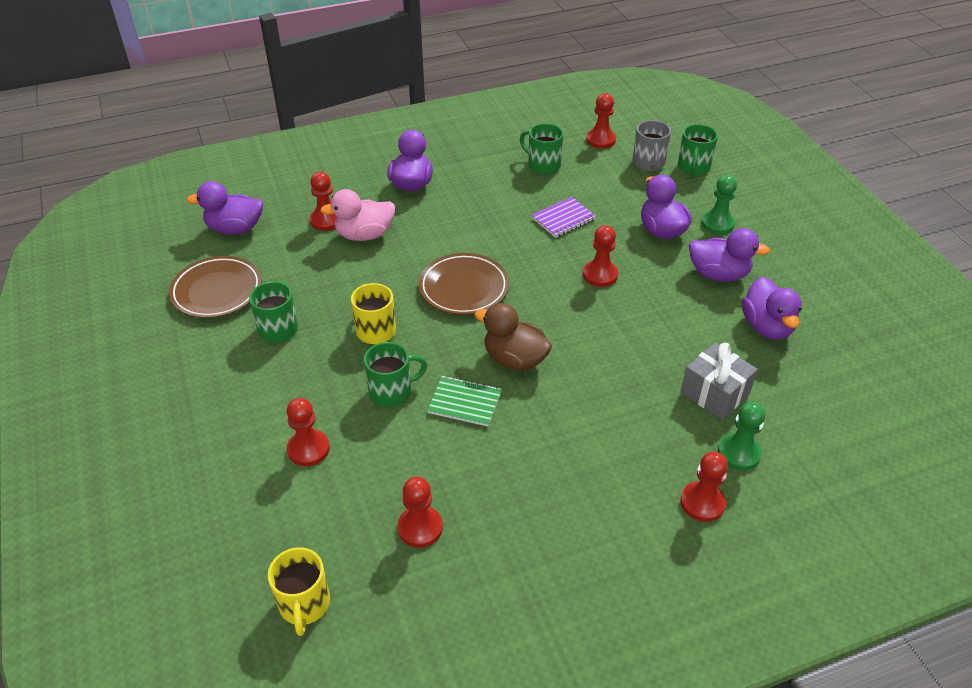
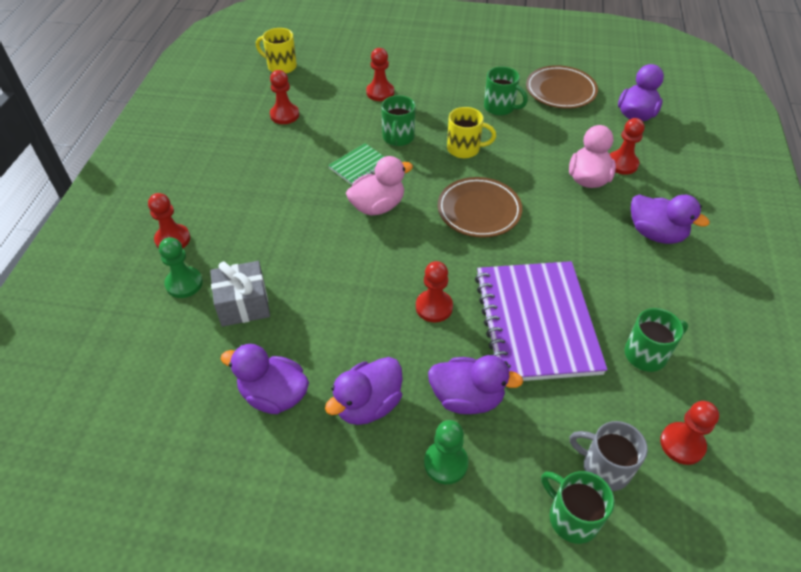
camera: 120 degrees right, 5 degrees up
(514, 359) = (377, 206): brown duck -> pink duck
(563, 219) = (536, 322): purple notebook -> purple notebook, size x2.24

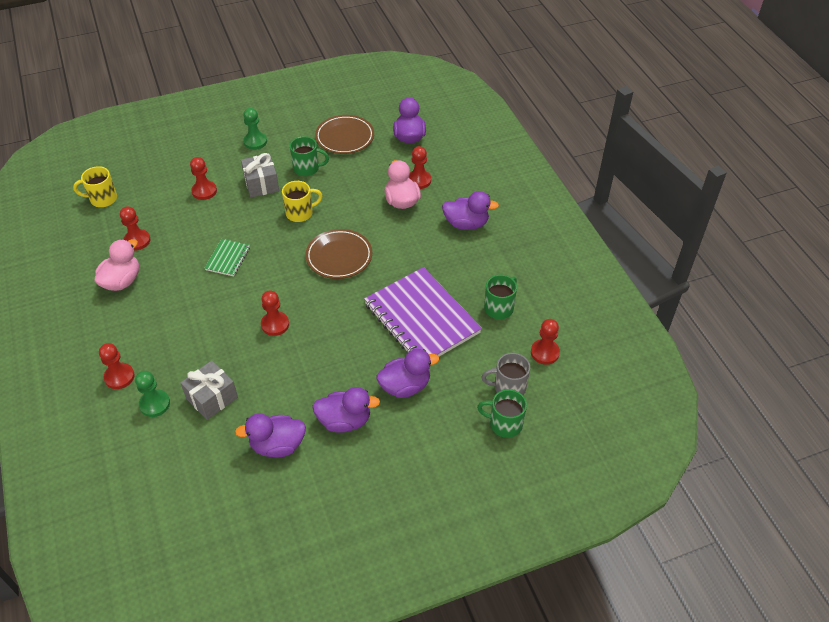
camera: 30 degrees left, 0 degrees up
(368, 405) = (345, 421): purple duck -> purple duck turned 105 degrees counterclockwise
(377, 206) = (263, 284): pink duck -> pink duck (122, 281)
(398, 138) = (243, 224): green mug -> none
(434, 307) = (349, 338): red pawn -> red pawn (275, 324)
(442, 106) = (261, 184): none -> grey gift
(446, 463) = (415, 431): green pawn -> green pawn (255, 142)

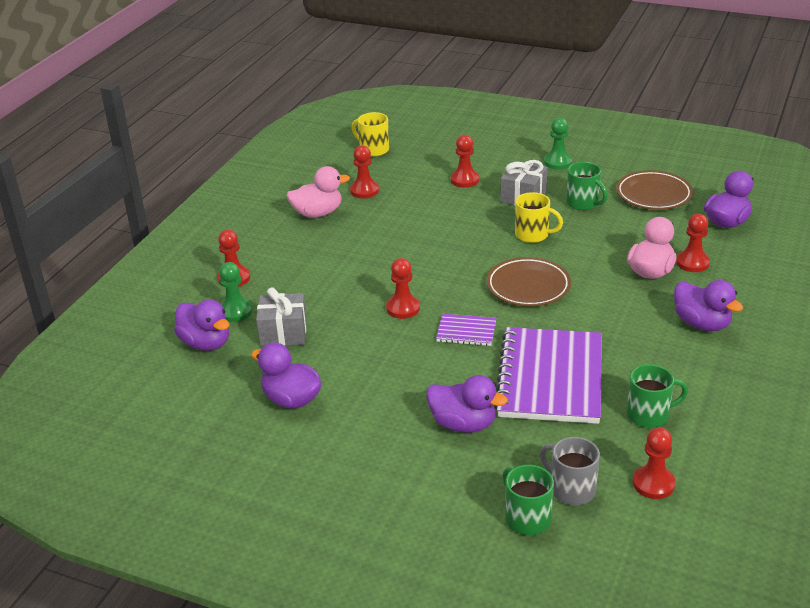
camera: 45 degrees right, 15 degrees down
(228, 258) = (423, 239): green notebook -> none
(336, 316) = (466, 332): none -> purple notebook
(345, 421) = (372, 417): purple duck -> purple duck (206, 343)

